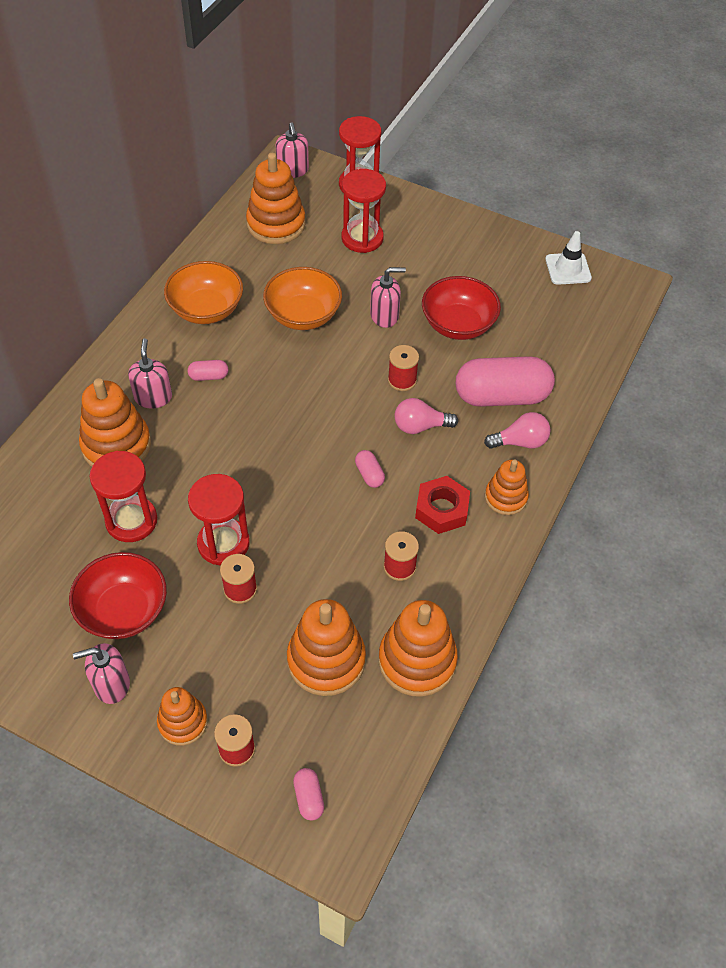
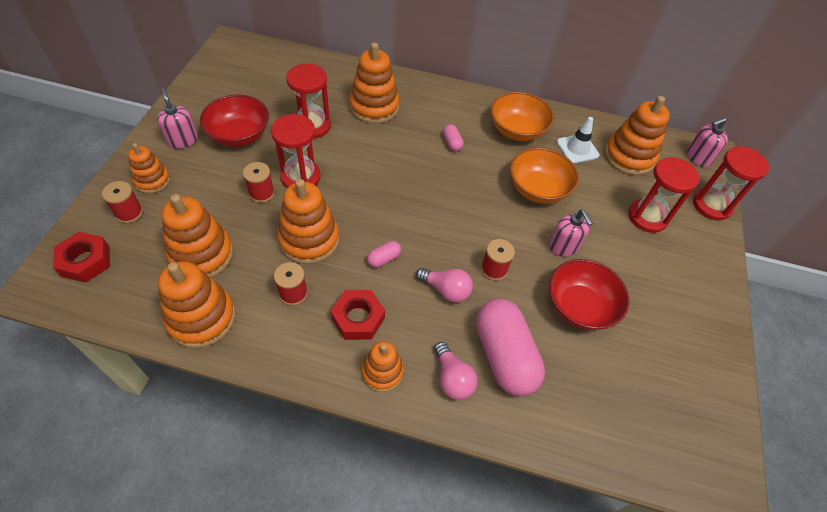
camera: 75 degrees right, 0 degrees up
(153, 397) = (422, 117): pink soap dispenser -> none
(309, 798) = (85, 261): pink capsule -> red nut
(327, 543) = (309, 239): none -> orange stacking toy
(420, 426) = (446, 290): pink light bulb -> pink light bulb turned 135 degrees clockwise
(568, 269) = (709, 407): white traffic cone -> white traffic cone (577, 149)

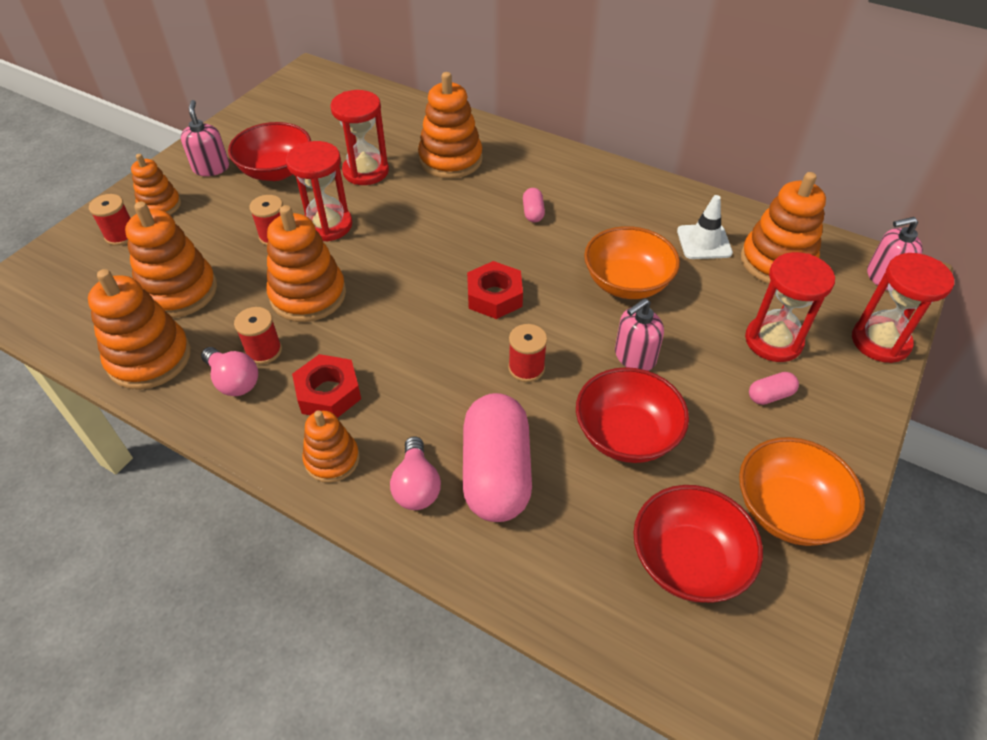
camera: 20 degrees right, 5 degrees down
(85, 261) = (54, 277): red nut -> red nut (494, 296)
(384, 259) = (389, 331): pink capsule -> pink capsule (770, 395)
(446, 290) = (452, 381): pink light bulb -> pink light bulb (234, 381)
(517, 130) = (627, 209): orange bowl -> orange bowl (787, 510)
(563, 246) = (634, 357): pink soap dispenser -> pink soap dispenser turned 60 degrees clockwise
(651, 391) = (688, 561): none -> red bowl

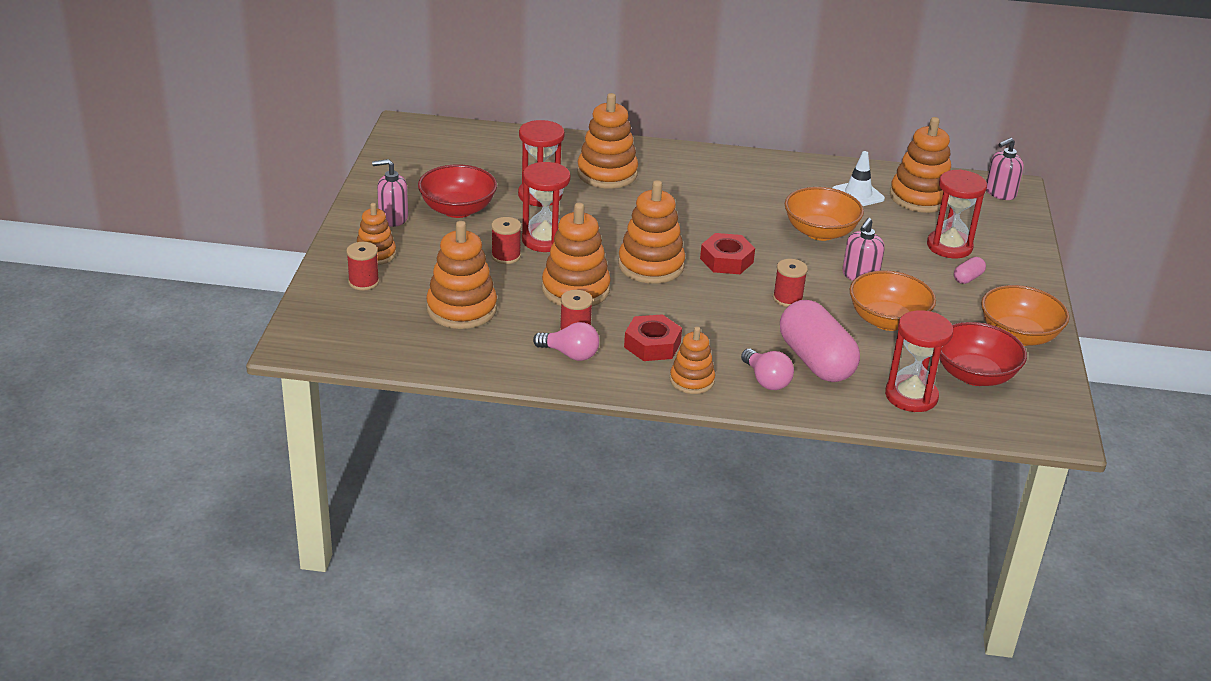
camera: 25 degrees left, 15 degrees down
(149, 358) = (485, 356): orange stacking toy -> orange stacking toy (651, 266)
(211, 168) = (393, 218): pink soap dispenser -> pink soap dispenser turned 60 degrees counterclockwise
(533, 213) = (710, 199): pink capsule -> none
(626, 435) = (887, 320): red bowl -> orange bowl
(880, 341) = (1020, 232): red hourglass -> red hourglass (911, 396)

